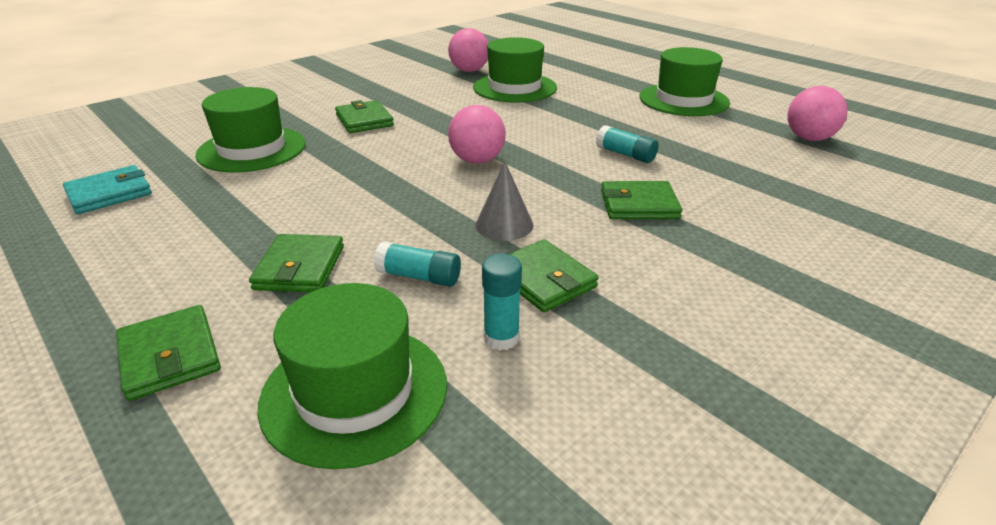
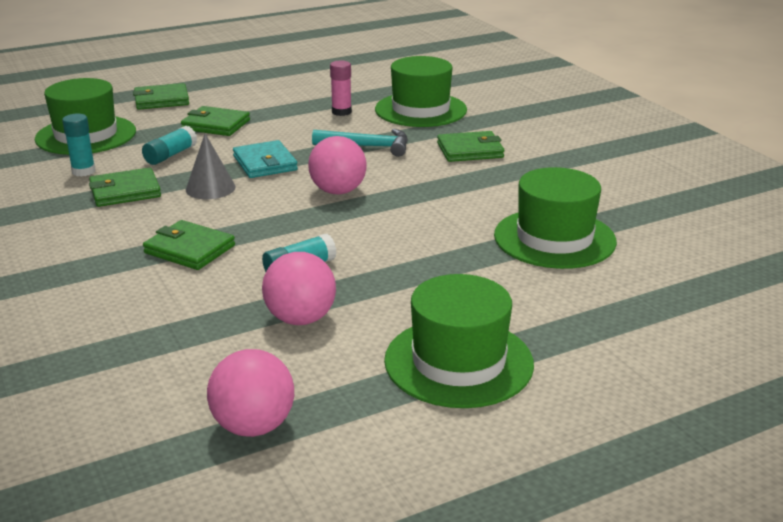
camera: 105 degrees right, 5 degrees down
(109, 193) = (365, 76): turquoise wallet -> turquoise wallet (265, 163)
(254, 189) = (341, 112): none -> pink glue stick
(363, 161) = (368, 146): none -> turquoise hammer
(469, 71) = (637, 217): pink ball -> pink ball (300, 319)
(639, 205) = (189, 249): green wallet -> green wallet turned 75 degrees counterclockwise

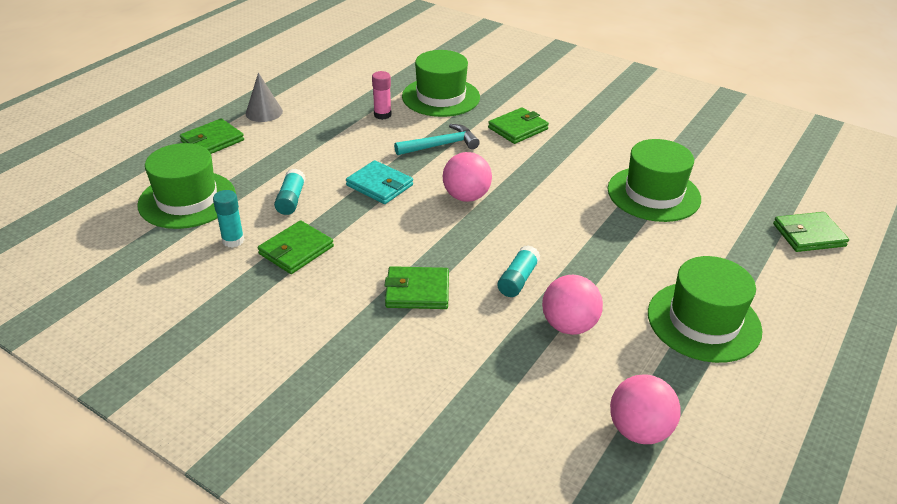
camera: 30 degrees left, 10 degrees up
(210, 188) = (364, 224): grey cone -> grey cone (264, 112)
(216, 125) = (293, 156): green wallet -> green wallet (808, 235)

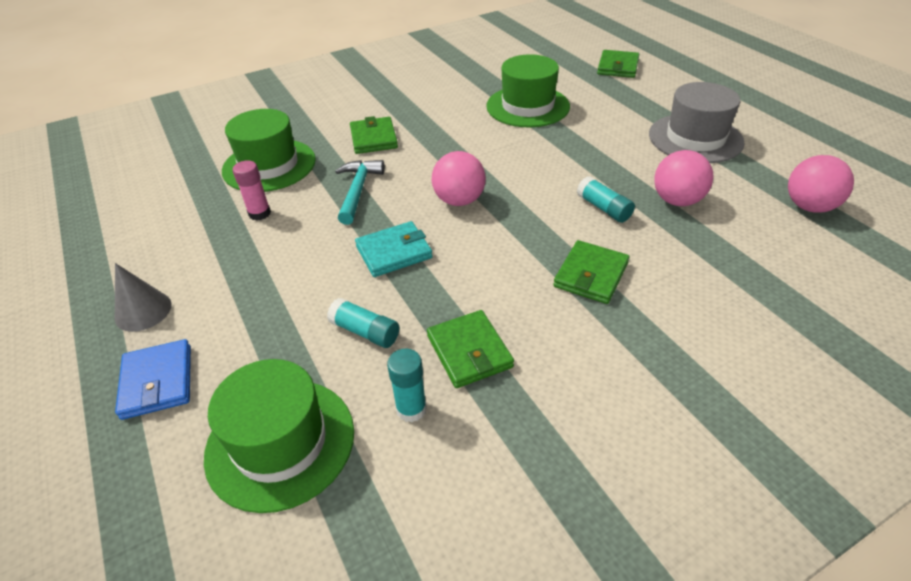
camera: 60 degrees left, 5 degrees up
(212, 141) = (157, 382): green wallet -> blue wallet
(703, 321) = (695, 138): green hat -> grey hat

